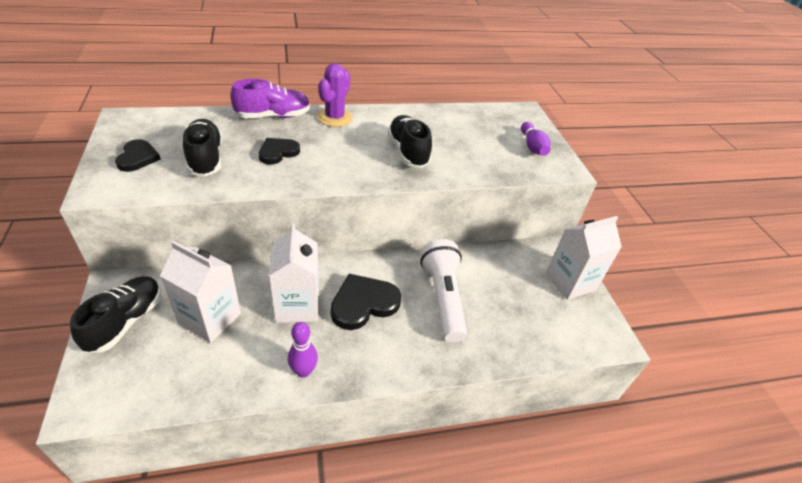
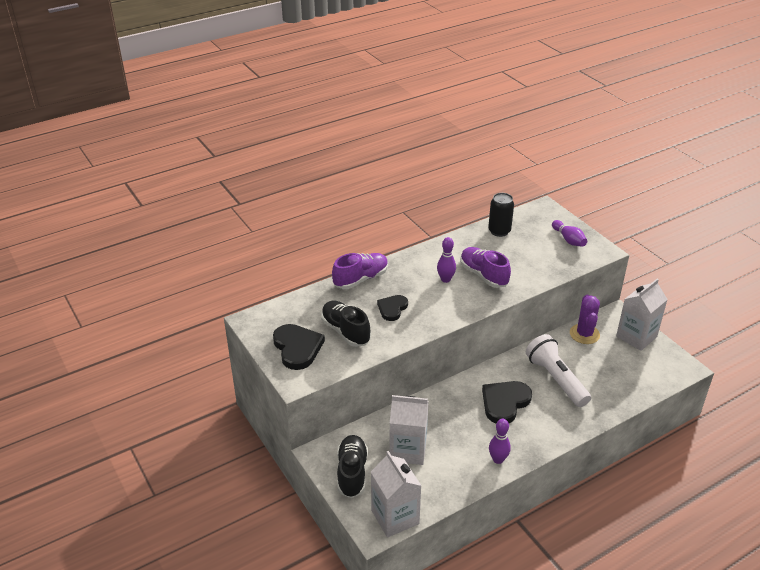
camera: 15 degrees left, 5 degrees down
(138, 158) = (297, 348): black heart -> black heart, size x1.58
(297, 305) = (460, 420): white carton -> white carton (395, 517)
(335, 118) = (407, 264): purple cactus -> purple cactus (584, 334)
(362, 143) = (445, 279): none -> purple bowling pin
(408, 151) = (483, 275): black shoe -> purple shoe
(459, 117) = (499, 231): none -> black can

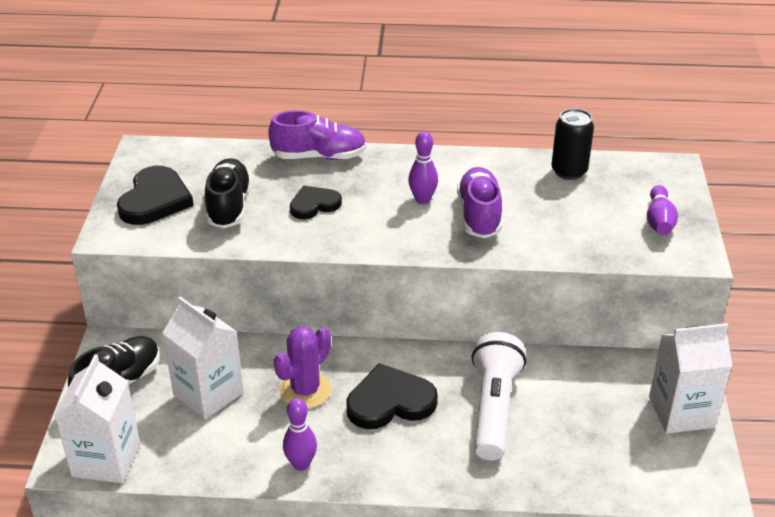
camera: 35 degrees right, 0 degrees up
(584, 334) = (603, 372): purple cactus -> purple cactus (305, 390)

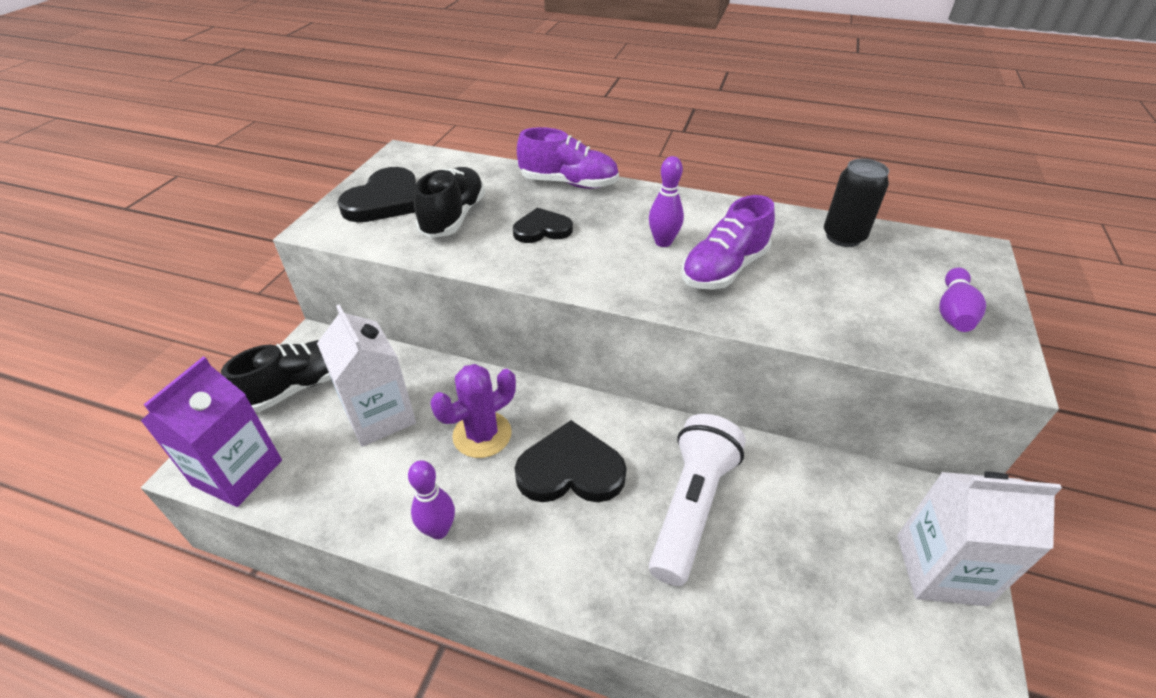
camera: 15 degrees right, 5 degrees up
(106, 460) = (238, 473): white carton -> purple carton
(479, 215) = (724, 269): purple shoe -> purple shoe turned 150 degrees counterclockwise

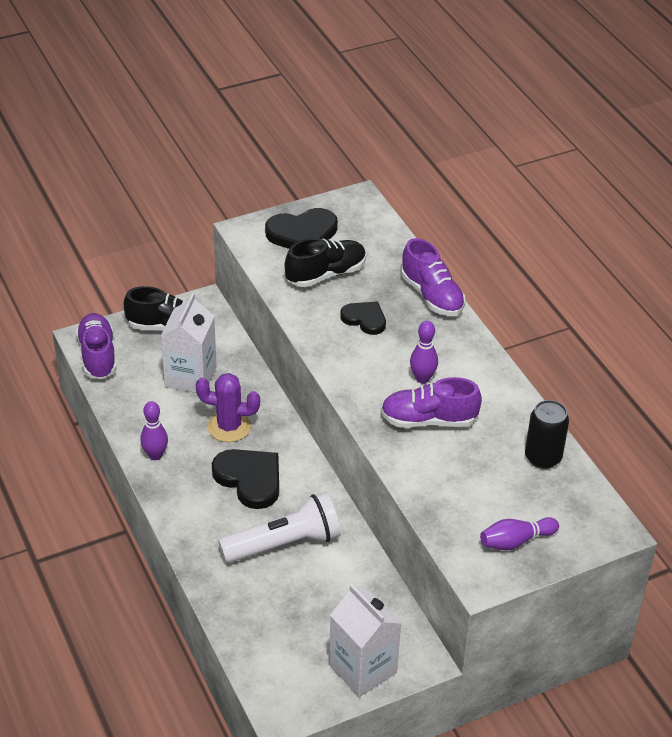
camera: 45 degrees right, 0 degrees up
(238, 473) = (97, 356): purple carton -> purple shoe

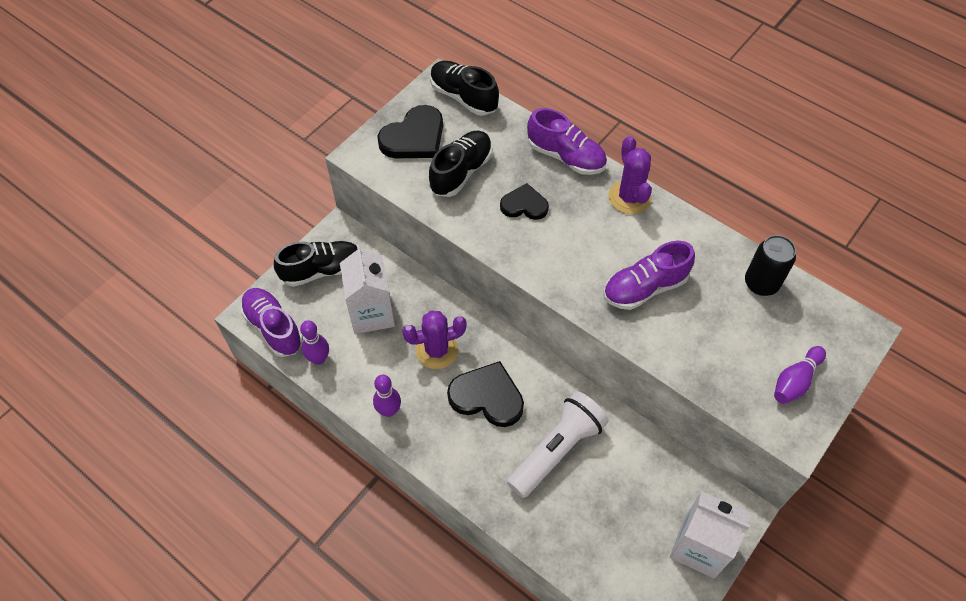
camera: 25 degrees left, 15 degrees up
(370, 217) = (463, 97): none -> black shoe
(422, 378) = (612, 246): purple bowling pin -> purple bowling pin (319, 358)
(468, 347) = (629, 197): none -> purple cactus

